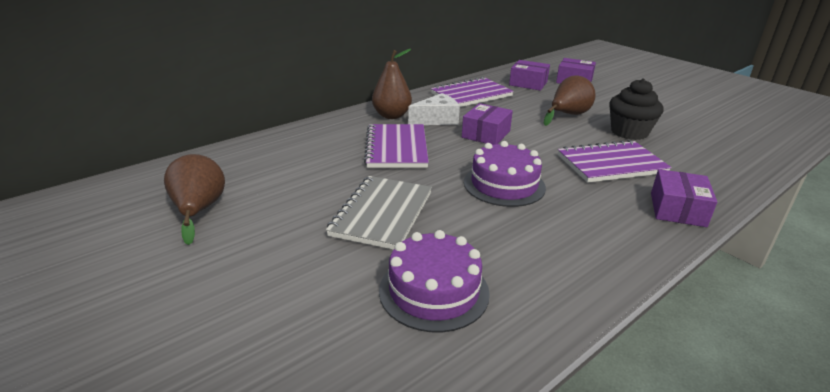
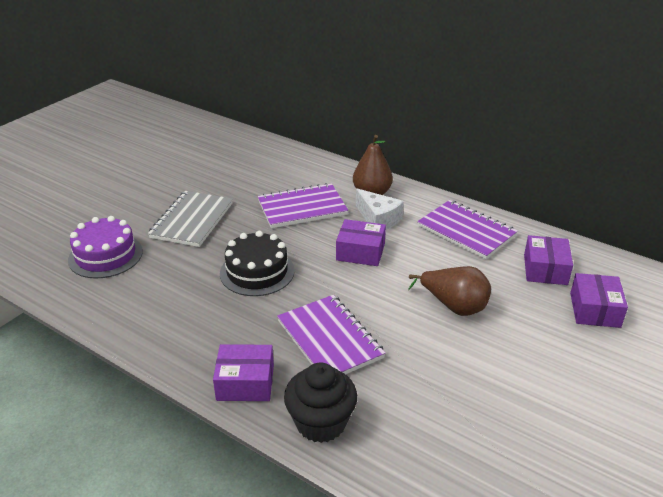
camera: 75 degrees right, 5 degrees up
(199, 210) = (178, 156): brown pear -> none
(382, 214) = (192, 220): grey notebook -> grey notebook turned 75 degrees counterclockwise
(504, 184) = (257, 272): purple cake -> black cake
(629, 132) = (430, 358): black cupcake -> black cupcake (321, 422)

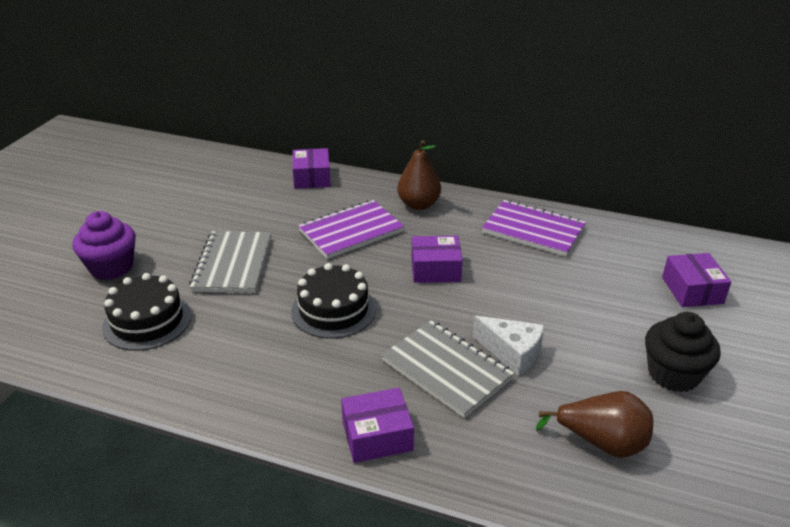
camera: 15 degrees left, 0 degrees up
(97, 208) = (111, 267): none -> purple cupcake
(105, 255) = (147, 321): purple cake -> black cake
(321, 422) = (478, 462): black cupcake -> black cupcake (673, 374)
(329, 339) = (446, 370): purple notebook -> grey notebook
(378, 219) = (438, 231): white cheese -> white cheese (512, 353)
(454, 306) = (557, 311): brown pear -> brown pear (601, 443)
(545, 269) = (627, 257): purple box -> purple box (312, 178)

